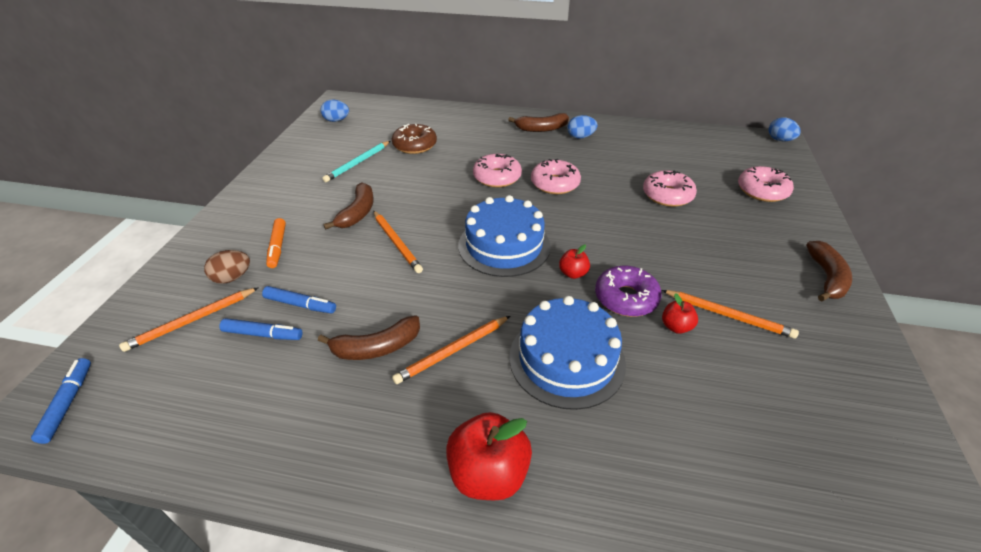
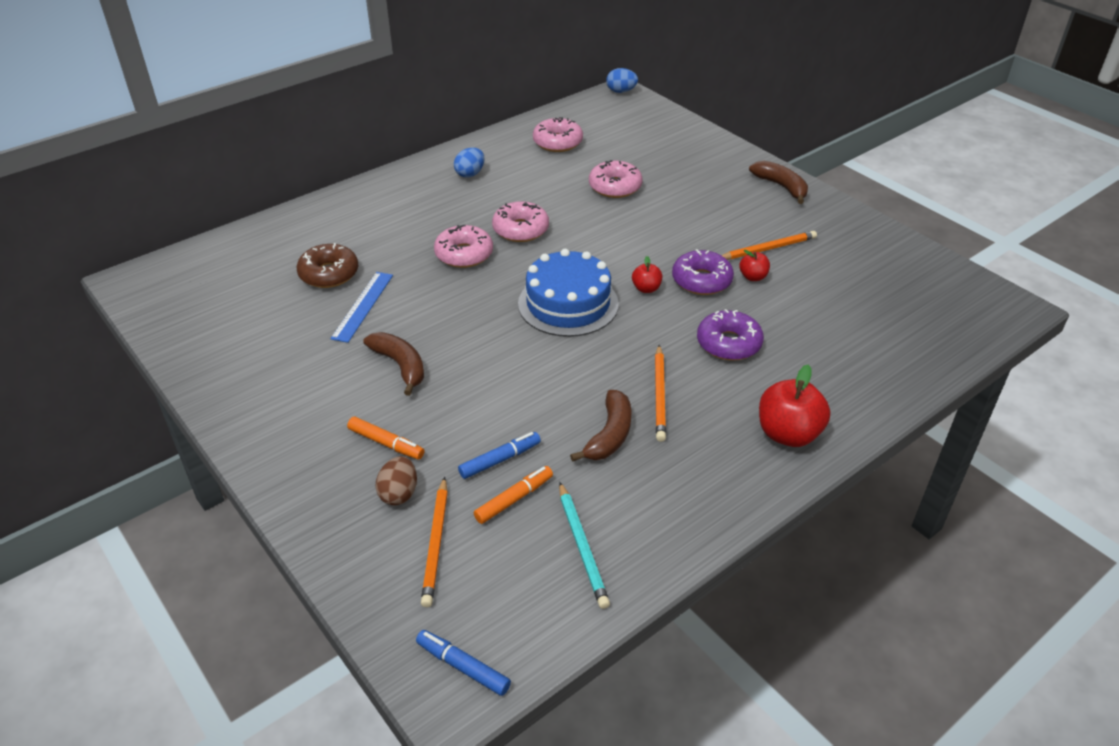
camera: 50 degrees left, 0 degrees up
(263, 334) = (514, 499): blue marker -> orange marker
(336, 120) = (181, 303): blue egg -> none
(358, 163) = (304, 326): turquoise pencil -> turquoise pencil (582, 546)
(397, 243) = (484, 362): orange pencil -> none
(399, 171) = (363, 306): none -> blue ruler
(541, 129) = (422, 185): brown banana -> none
(566, 359) = (728, 343): blue cake -> purple donut
(762, 191) = (668, 144): pink donut -> pink donut (557, 142)

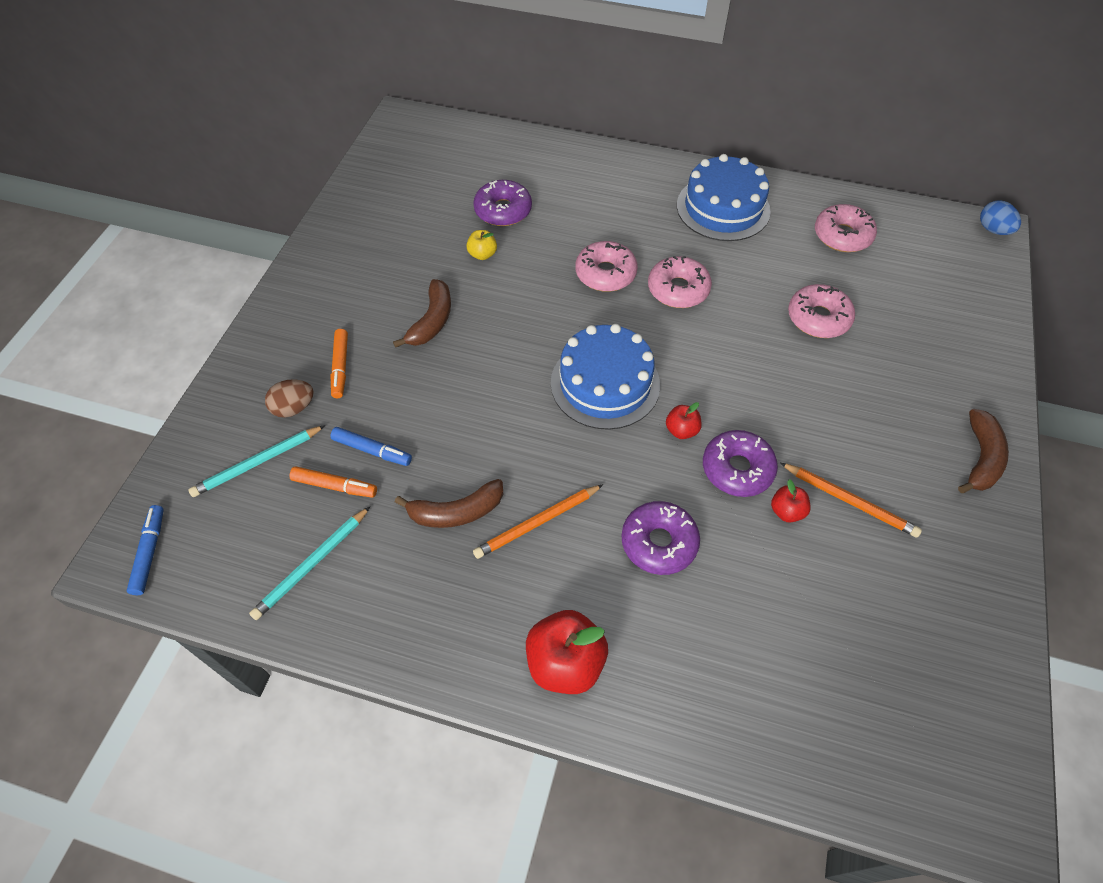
camera: 55 degrees right, 15 degrees up
(329, 274) = (503, 210): brown donut -> purple donut
(363, 306) = (482, 254): blue ruler -> yellow apple
(436, 543) = (258, 463): orange pencil -> turquoise pencil
(470, 174) = (723, 208): blue egg -> blue cake

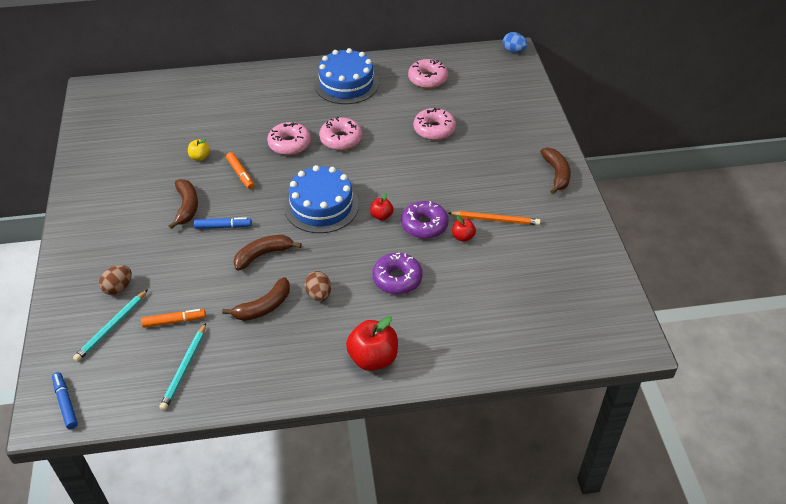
camera: 25 degrees left, 10 degrees down
(340, 367) = (138, 254): orange marker -> orange marker (240, 174)
(372, 450) = (188, 293): blue marker -> blue marker (223, 226)
(493, 430) = (263, 255): none -> brown banana
(503, 210) = (199, 127): purple donut -> none
(537, 523) = (318, 294): orange pencil -> brown egg

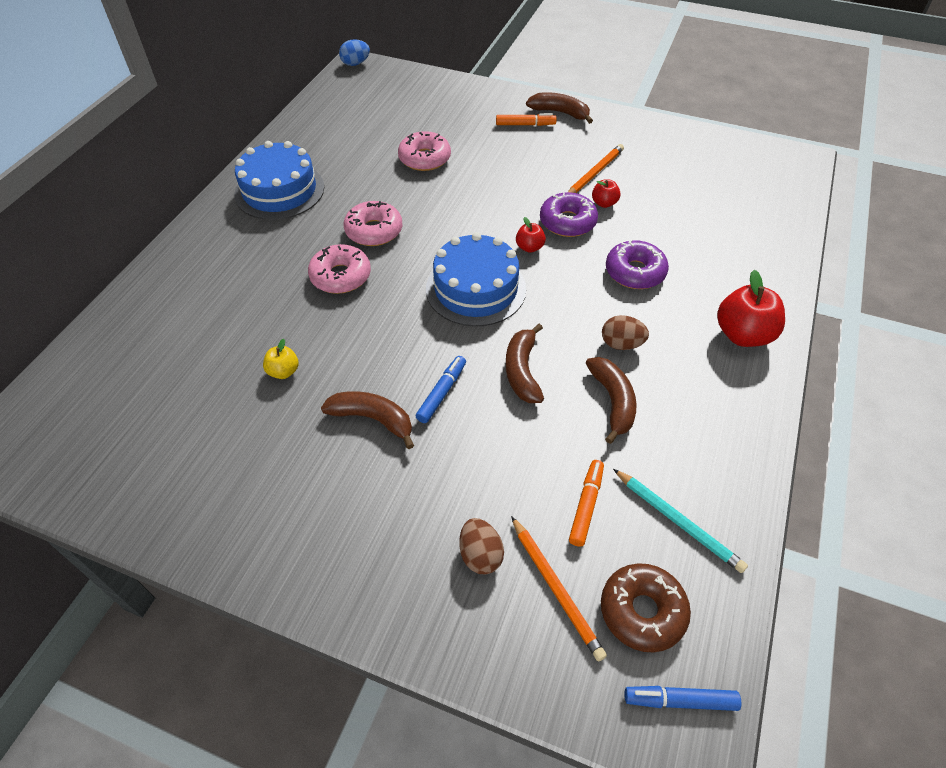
camera: 60 degrees left, 5 degrees up
(112, 327) = (556, 588): turquoise pencil -> orange pencil
(114, 370) = (642, 611): none -> brown donut
(240, 174) = (355, 341): orange marker -> orange marker (525, 125)
(427, 79) = (338, 131): pink donut -> none

